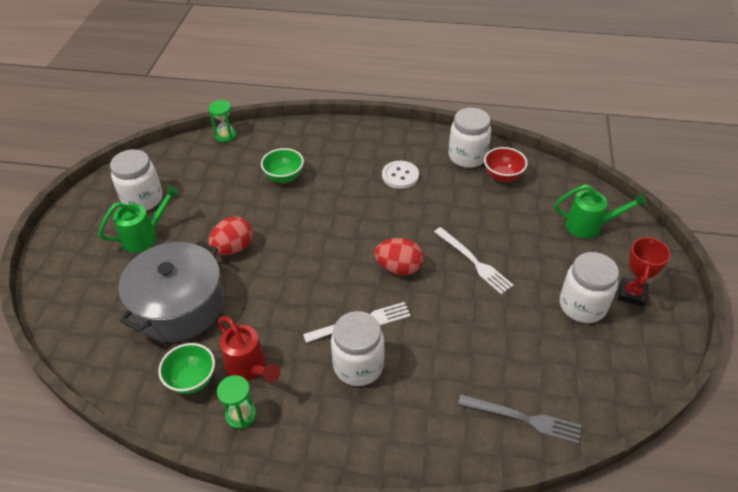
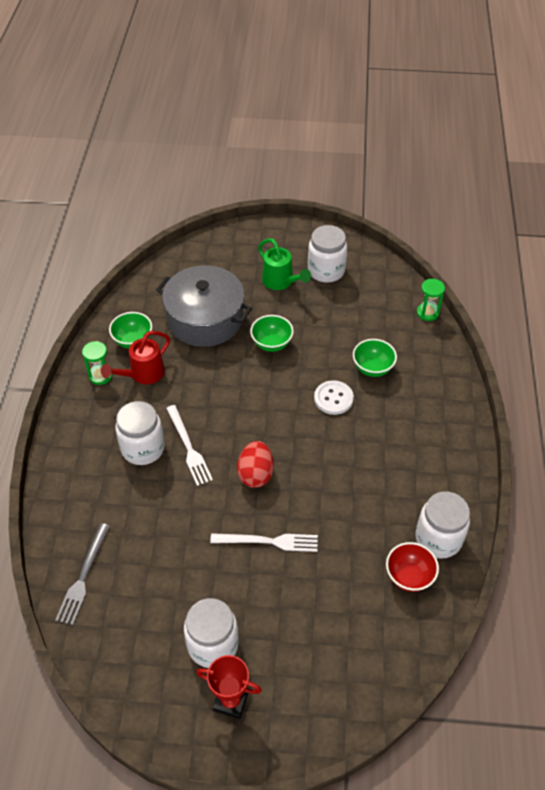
camera: 85 degrees right, 5 degrees up
(233, 248) = (271, 344): red egg -> green bowl
(400, 176) = (391, 470): white button -> white button (333, 398)
(474, 262) = (268, 541): white fork -> white fork turned 135 degrees counterclockwise
(589, 226) = (335, 668): green watering can -> none

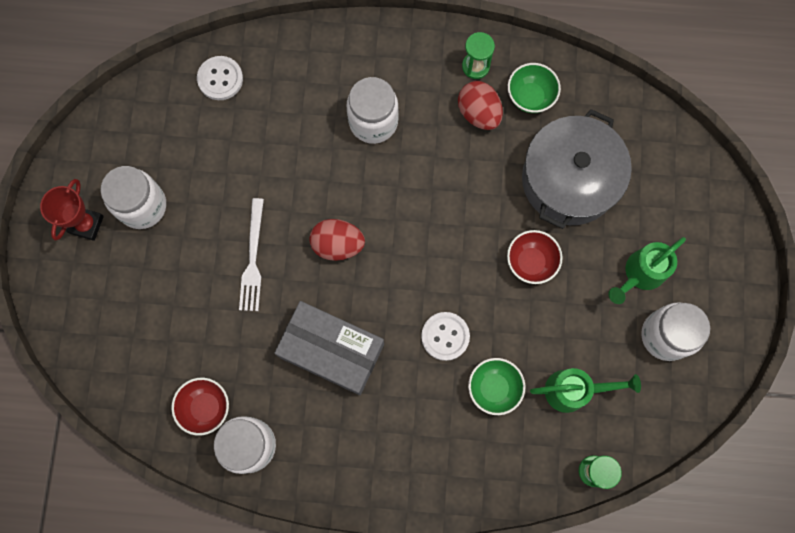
camera: 90 degrees right, 25 degrees up
(83, 576) = (220, 79): grey fork -> white button
(143, 374) = (478, 113): red watering can -> red egg
(188, 447) = (374, 170): white fork -> none
(271, 344) = (530, 262): green bowl -> red bowl
(350, 477) = (332, 350): none -> grey box
(370, 322) = (573, 390): none -> green watering can

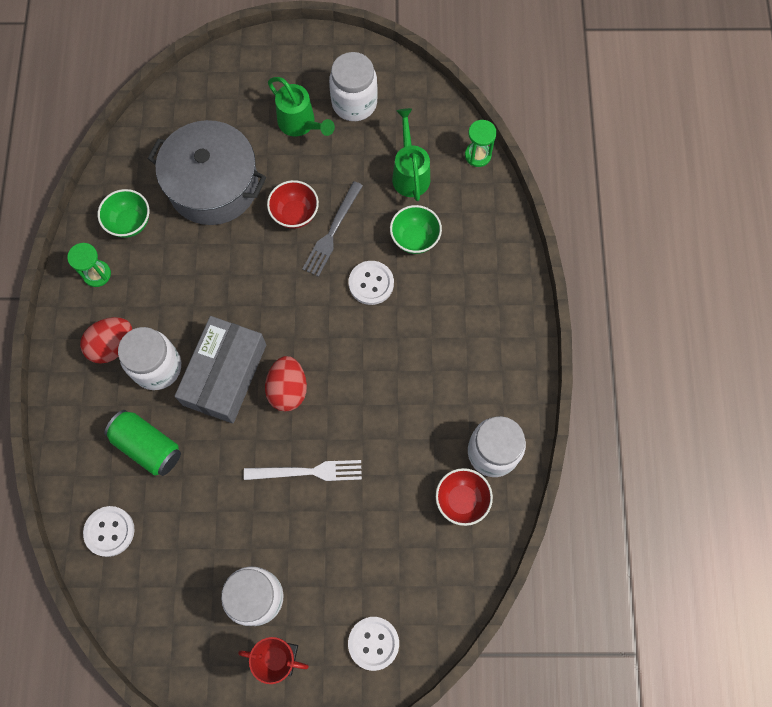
camera: 95 degrees left, 5 degrees down
(85, 309) = (373, 643): none -> white button
(295, 112) = (148, 446): none -> green can
(332, 350) = (394, 385): grey box -> grey box (224, 374)
(478, 113) = (147, 268): red egg -> red egg (112, 346)
(507, 300) = (332, 232): none -> grey fork

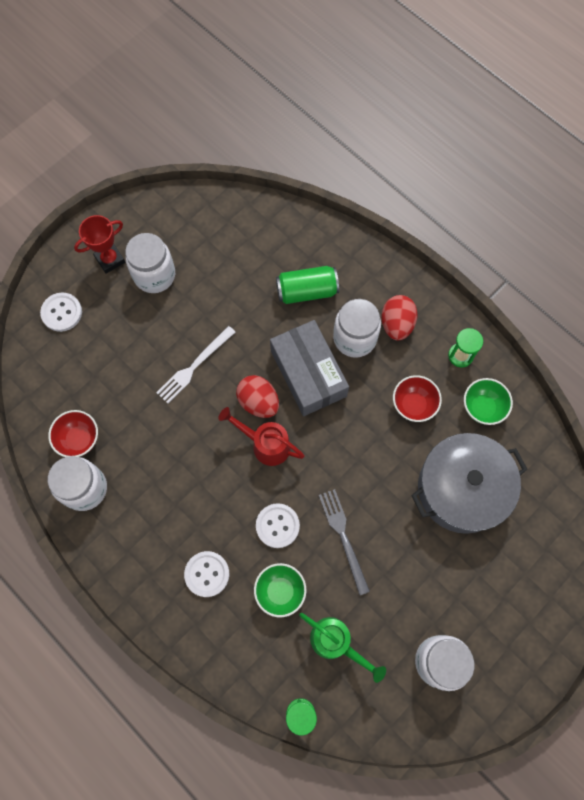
camera: 135 degrees right, 0 degrees up
(109, 531) = (276, 231): white button -> white button (207, 574)
(295, 214) = (383, 524): red bowl -> red bowl (413, 405)
(300, 124) = (458, 600): green watering can -> none
(317, 350) = (266, 444): none -> red watering can

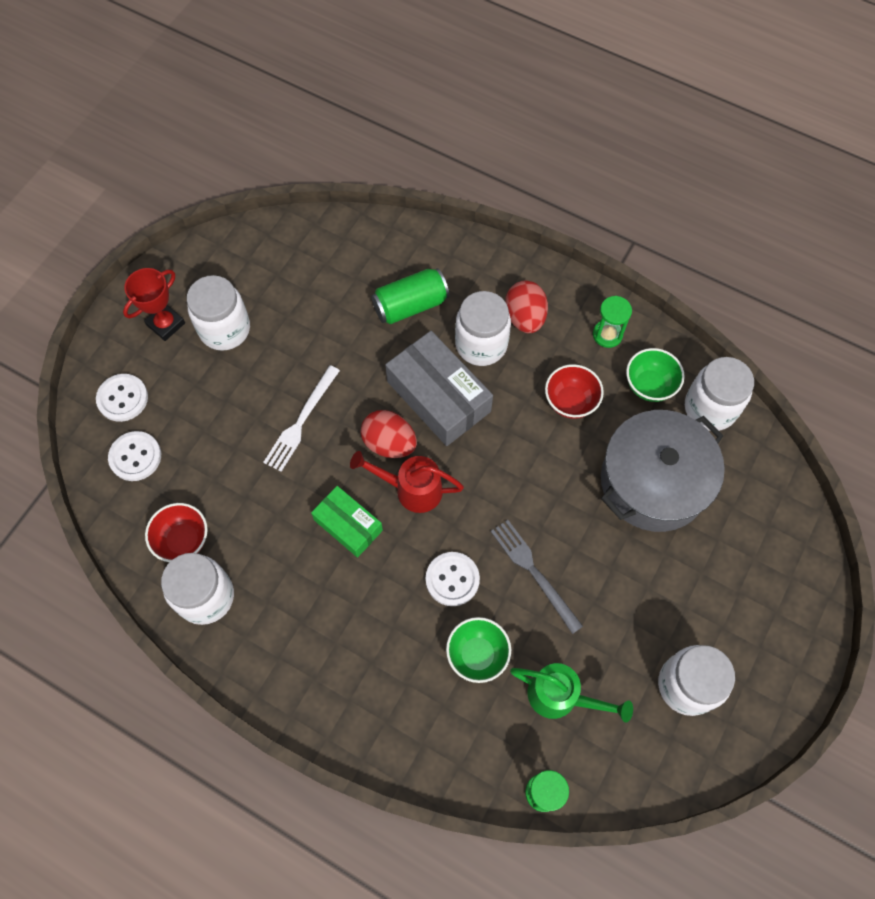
camera: 15 degrees left, 5 degrees down
(207, 574) = (383, 658): white button -> white button (135, 457)
(208, 460) = (348, 525): none -> green box
(527, 439) = (710, 408): none -> white jar

